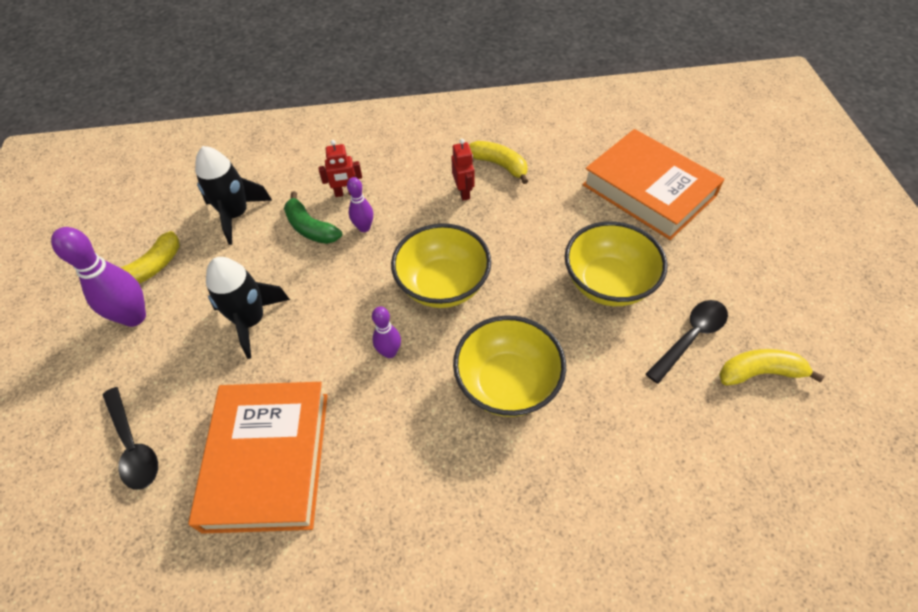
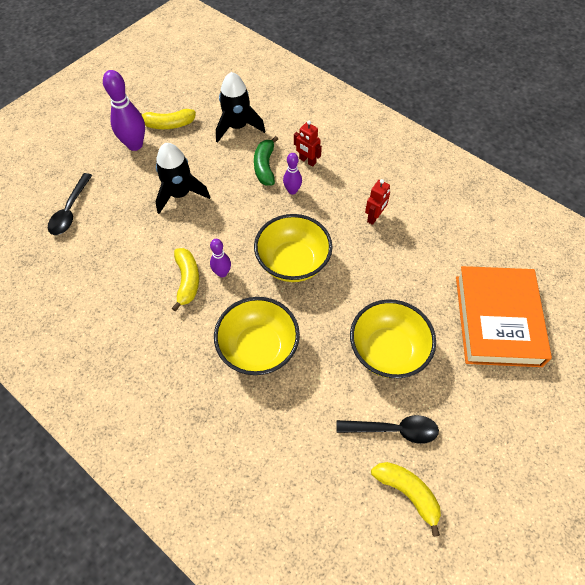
camera: 45 degrees right, 5 degrees up
(267, 459) = (111, 272): orange book -> none
(499, 165) = (418, 218): yellow banana -> yellow banana (187, 280)

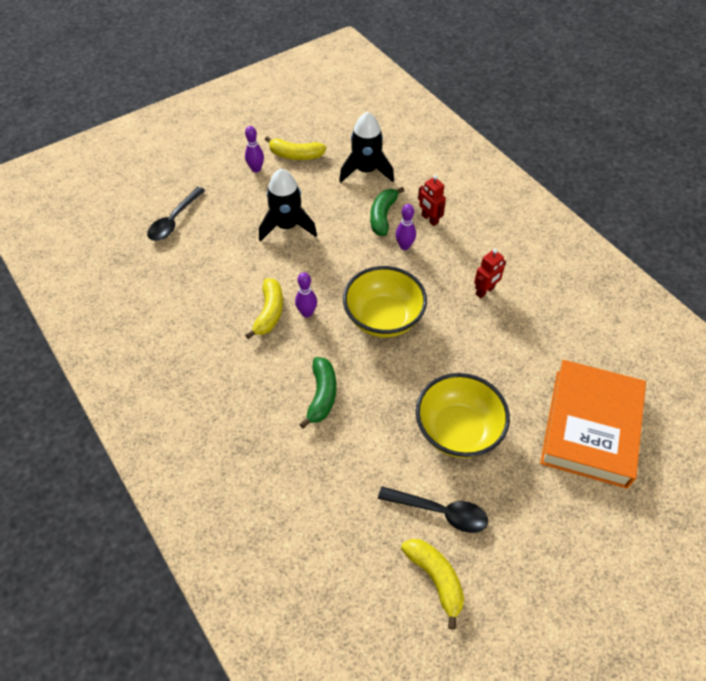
camera: 15 degrees right, 5 degrees down
(135, 145) = (256, 169): purple bowling pin -> purple bowling pin, size x0.57
(258, 348) = (322, 395): yellow bowl -> green banana

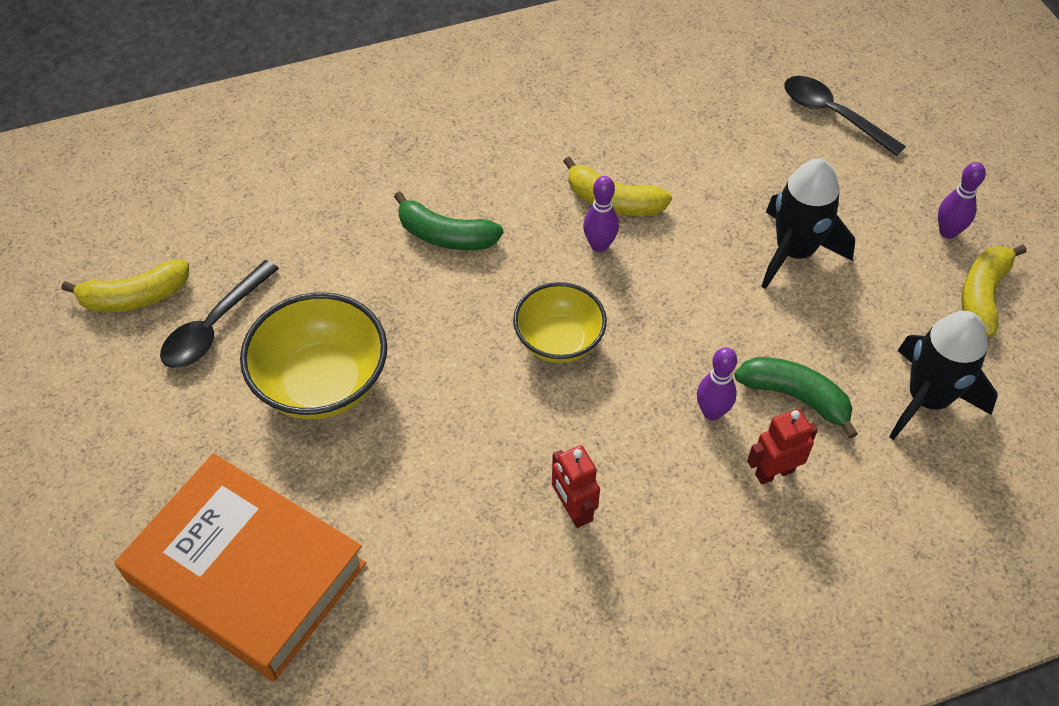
camera: 105 degrees right, 0 degrees up
(383, 318) = (559, 341): yellow bowl -> yellow bowl, size x0.66

